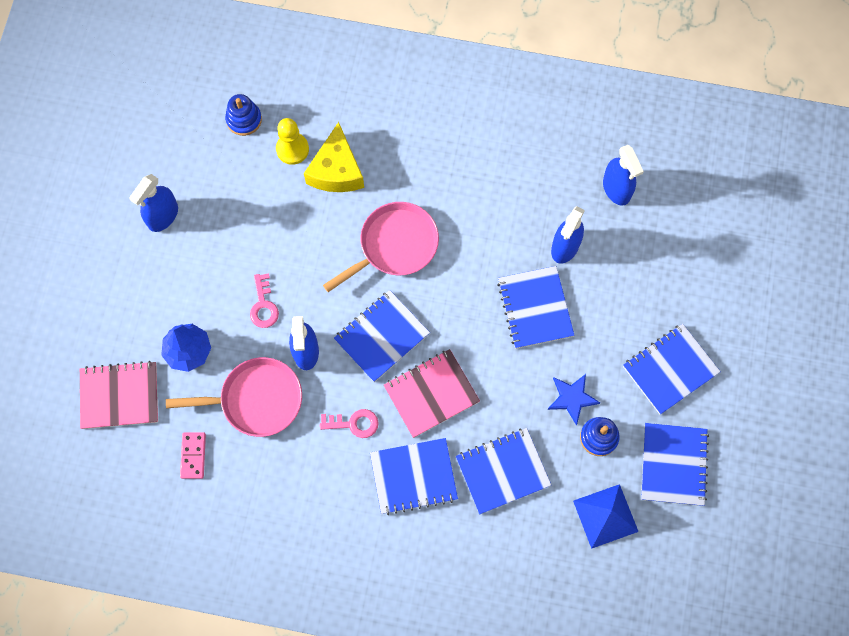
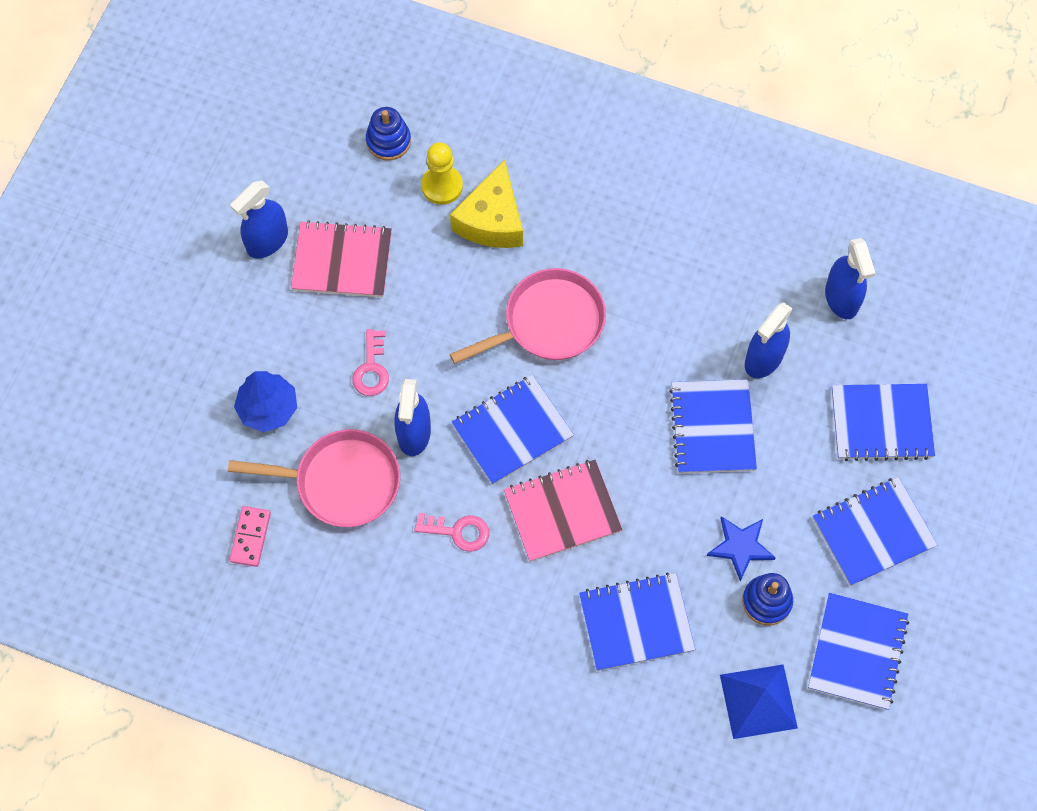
camera: 10 degrees right, 5 degrees down
(119, 396) = (173, 449): pink notebook -> pink notebook (342, 261)
(413, 477) = (521, 610): blue notebook -> blue notebook (881, 423)

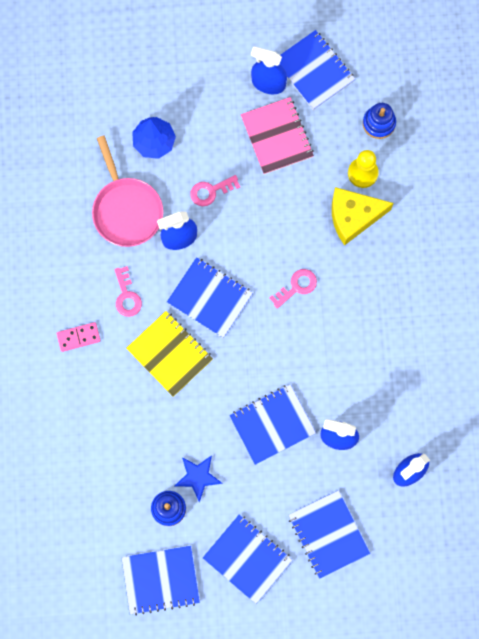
camera: 65 degrees right, 10 degrees up
(250, 537) = (66, 173): pink domino -> pink domino (78, 337)
(548, 323) = (296, 287): pink pan -> pink key
(562, 511) = (170, 354): pink notebook -> yellow notebook
(636, 622) = (117, 432): blue notebook -> blue notebook (314, 71)
(758, 701) = (100, 530): blue pyramid -> none

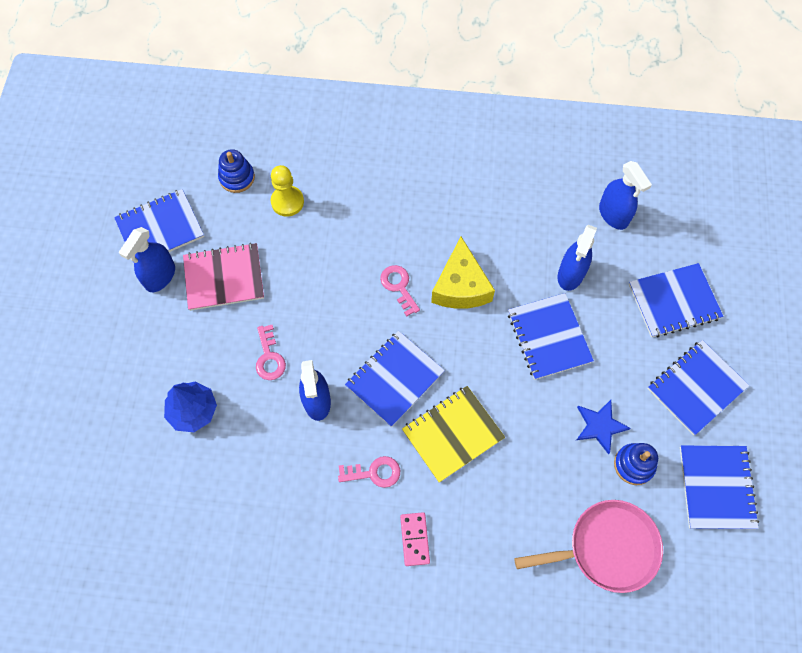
camera: 80 degrees left, 10 degrees down
(126, 210) = (268, 456): pink pan -> pink pan (607, 548)
(353, 216) = (333, 218): yellow cheese -> yellow cheese (460, 286)

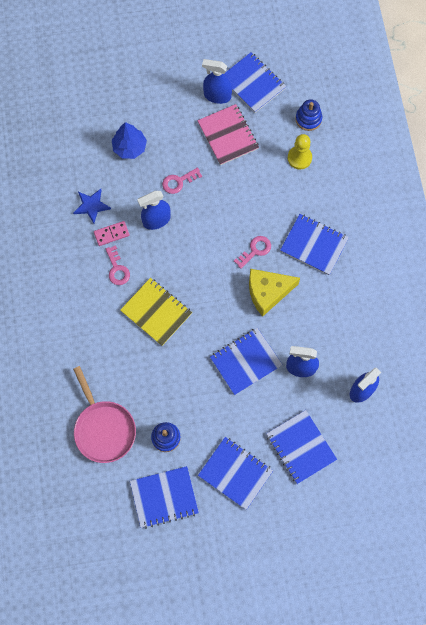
camera: 75 degrees right, 5 degrees up
(394, 379) = (185, 265): blue notebook -> blue notebook (314, 245)
(415, 539) = (80, 305): pink domino -> pink domino (111, 234)
(600, 426) = (188, 409): blue star -> blue star (91, 206)

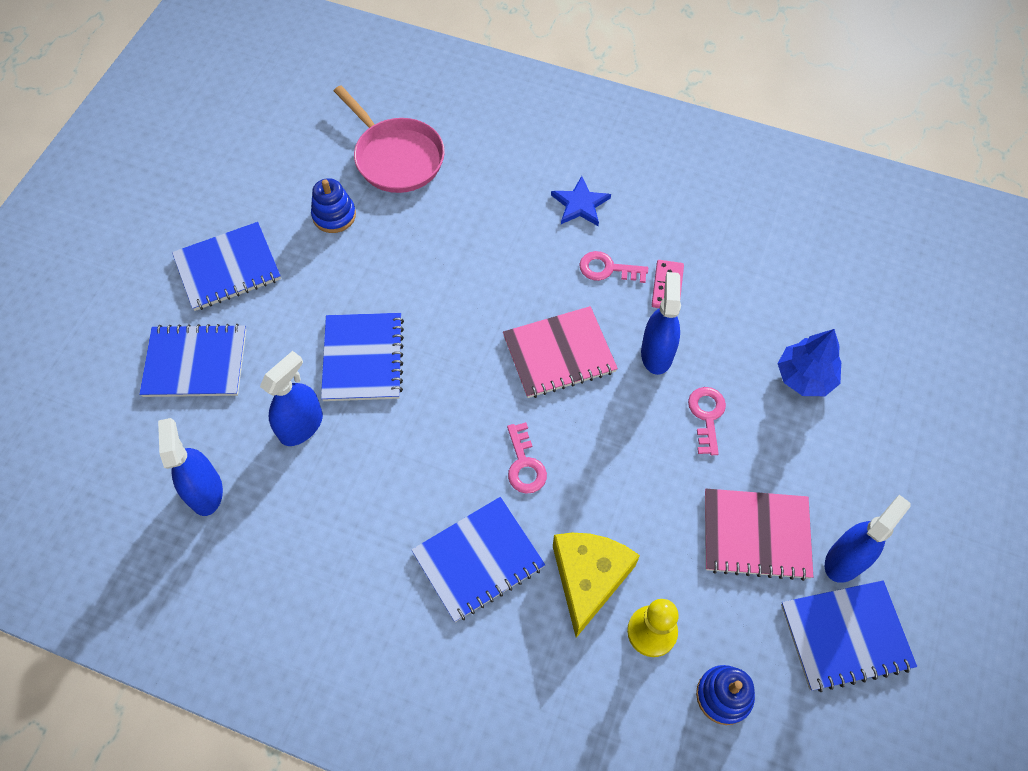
camera: 120 degrees right, 10 degrees down
(91, 206) = (727, 282): blue star -> blue star (580, 204)
(103, 429) = (396, 157): pink pan -> pink pan turned 135 degrees counterclockwise
(156, 312) = (512, 285): yellow notebook -> none
(164, 497) = (263, 179): blue notebook -> none
(184, 266) = (559, 354): none -> pink notebook
(268, 292) = (445, 445): yellow cheese -> yellow cheese (589, 578)

